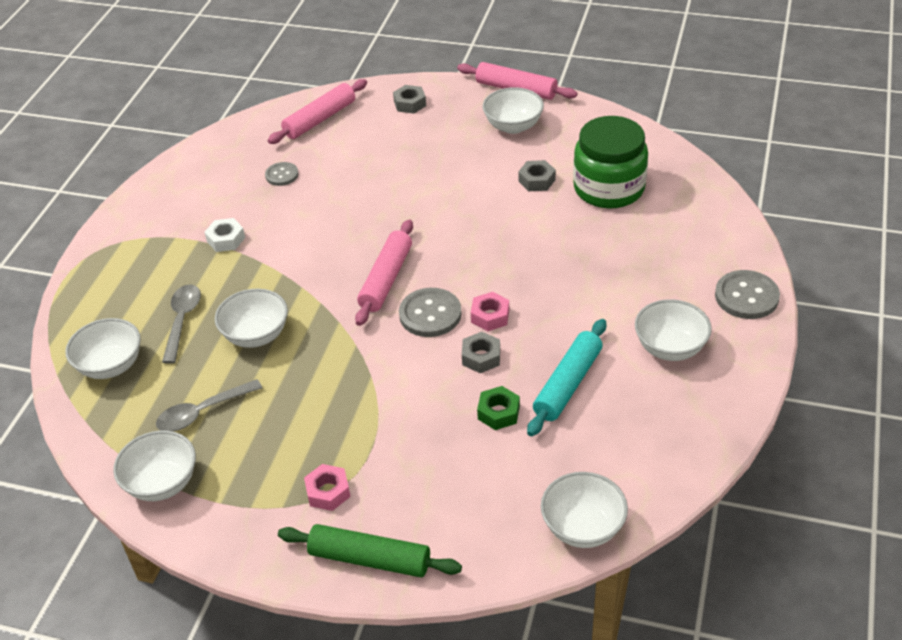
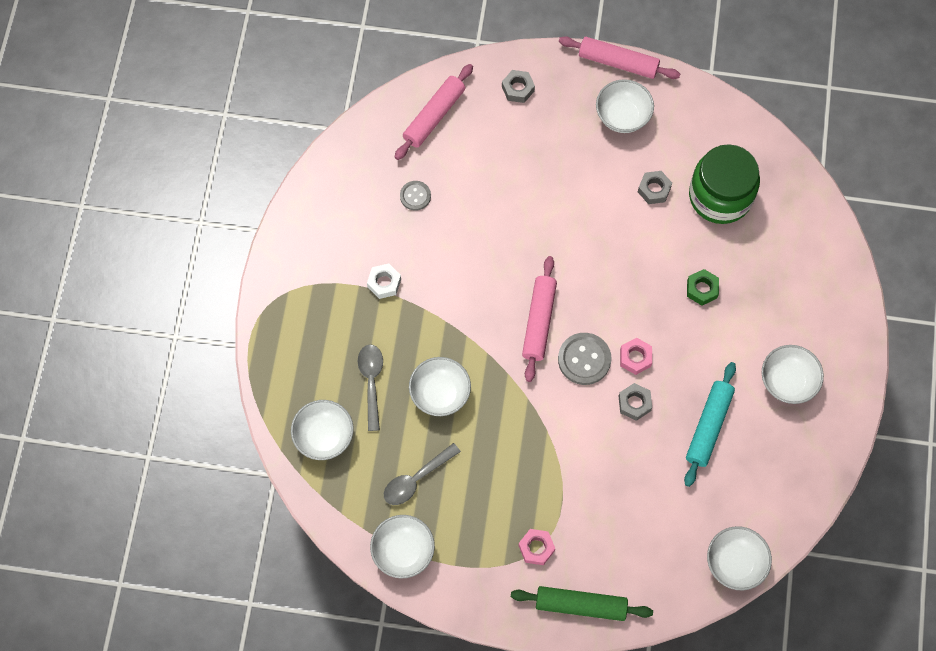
camera: 10 degrees left, 25 degrees up
(498, 412) = (657, 460): green nut -> green nut (702, 289)
(746, 296) = (846, 320): grey button -> none

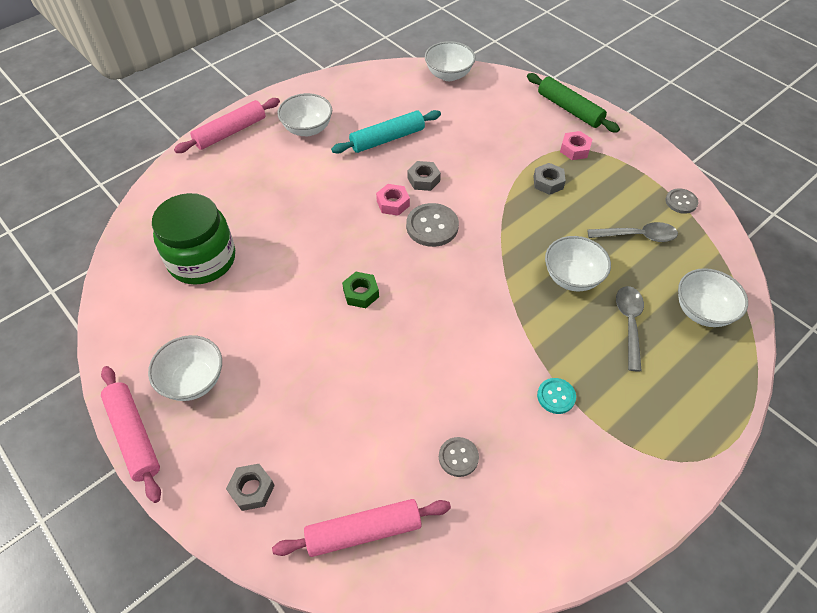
camera: 140 degrees left, 15 degrees down
(371, 382) = (629, 323): grey spoon -> grey spoon turned 150 degrees clockwise
(384, 283) = (556, 396): white nut -> turquoise button
(403, 551) = (681, 202): white bowl -> grey button
(539, 321) = (442, 273): pink rolling pin -> pink rolling pin (230, 132)
(654, 189) = (243, 301): grey nut -> grey nut (548, 182)
(702, 289) = (295, 211): green nut -> green nut (361, 293)

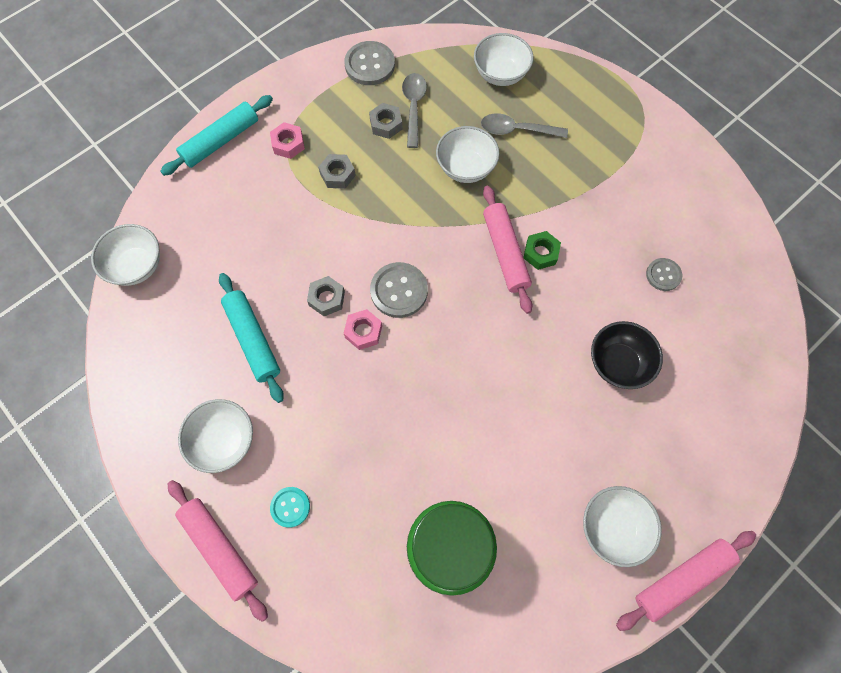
camera: 90 degrees left, 15 degrees up
(252, 489) = (718, 449): grey nut -> grey nut (386, 124)
(354, 400) = (618, 363): none -> black bowl
(361, 293) = (492, 362): green nut -> green nut (540, 253)
(364, 531) = (739, 350): pink rolling pin -> pink rolling pin (505, 252)
(556, 396) = (596, 195): turquoise button -> turquoise button (290, 507)
(569, 109) = (221, 141): green rolling pin -> turquoise rolling pin
(681, 202) = (370, 65): grey button -> grey button, size x1.65

